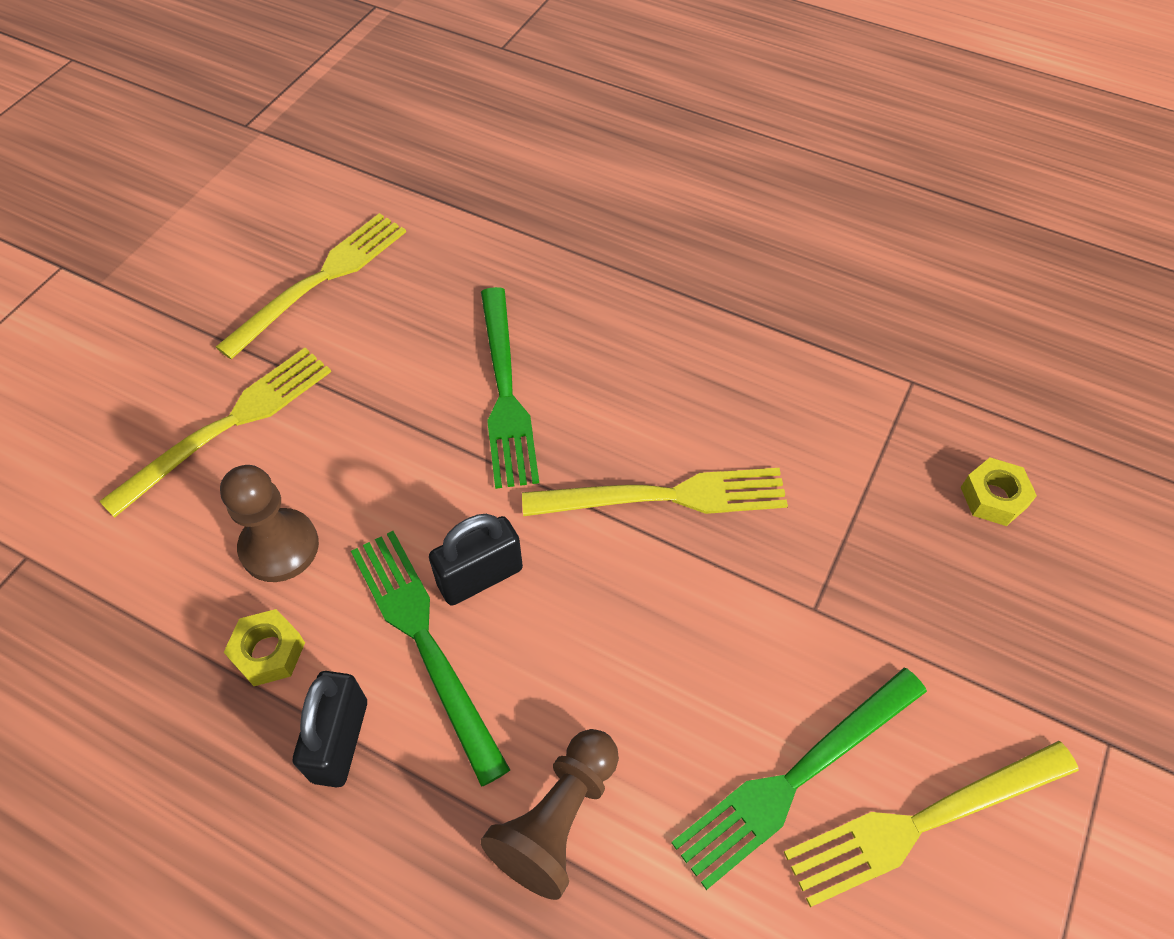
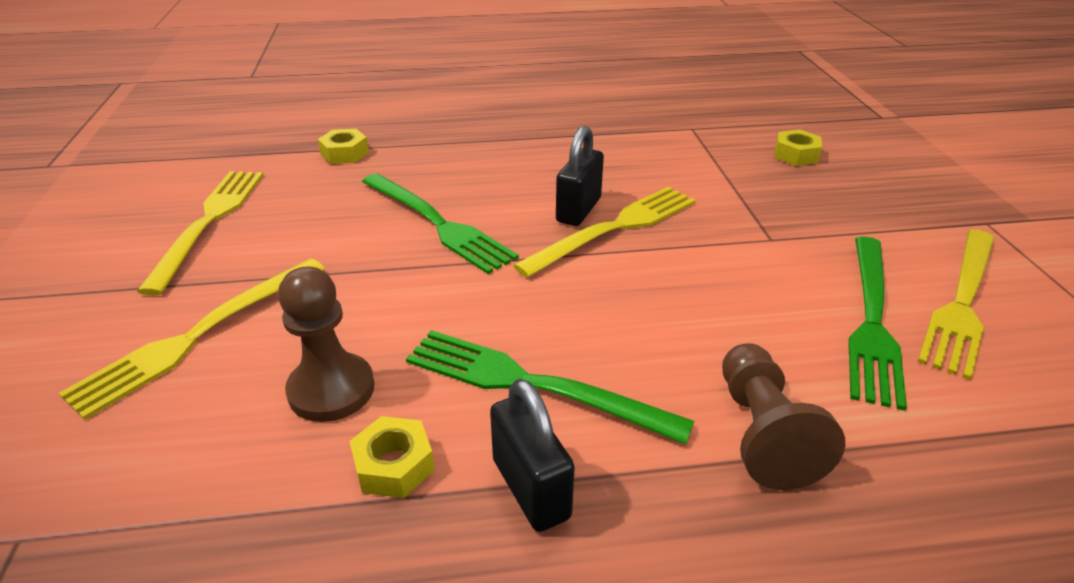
camera: 35 degrees left, 20 degrees down
(228, 425) = (198, 336): yellow fork -> yellow fork turned 150 degrees counterclockwise
(480, 577) = (533, 325): black padlock -> black padlock (578, 210)
(500, 234) = (345, 153): none -> yellow nut

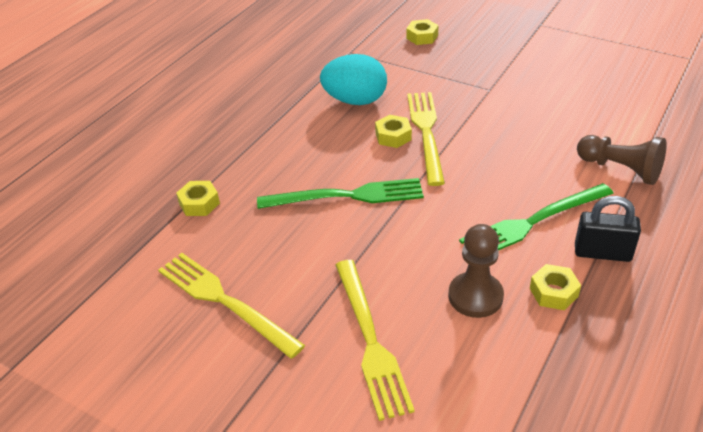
camera: 50 degrees left, 5 degrees up
(578, 210) = (393, 136): black padlock -> yellow nut
(610, 164) = (355, 100): none -> turquoise egg
(871, 320) = (577, 99): green fork -> none
(961, 302) = (587, 69): yellow fork -> none

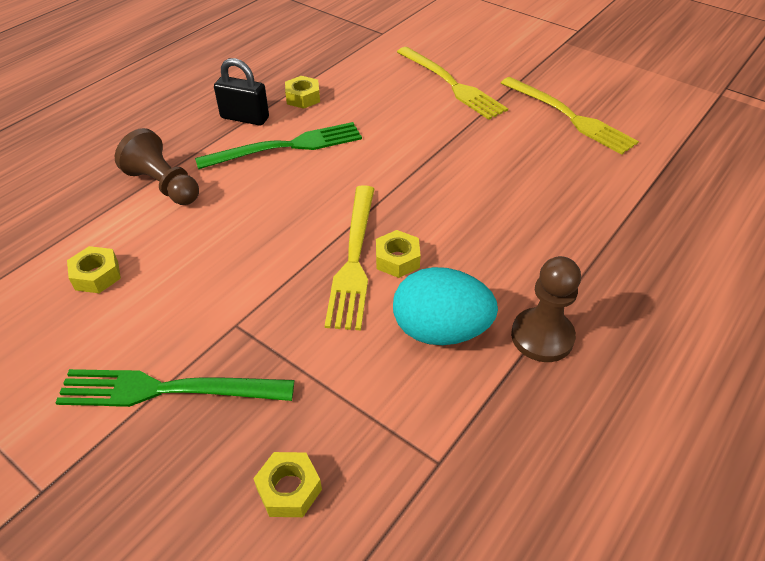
camera: 175 degrees left, 5 degrees up
(199, 203) = (624, 201): yellow nut -> yellow nut (97, 275)
(347, 196) = (462, 190): green fork -> green fork (167, 389)
(370, 340) = (451, 84): yellow fork -> yellow fork turned 150 degrees clockwise
(475, 296) = (364, 101): brown pawn -> brown pawn (542, 336)

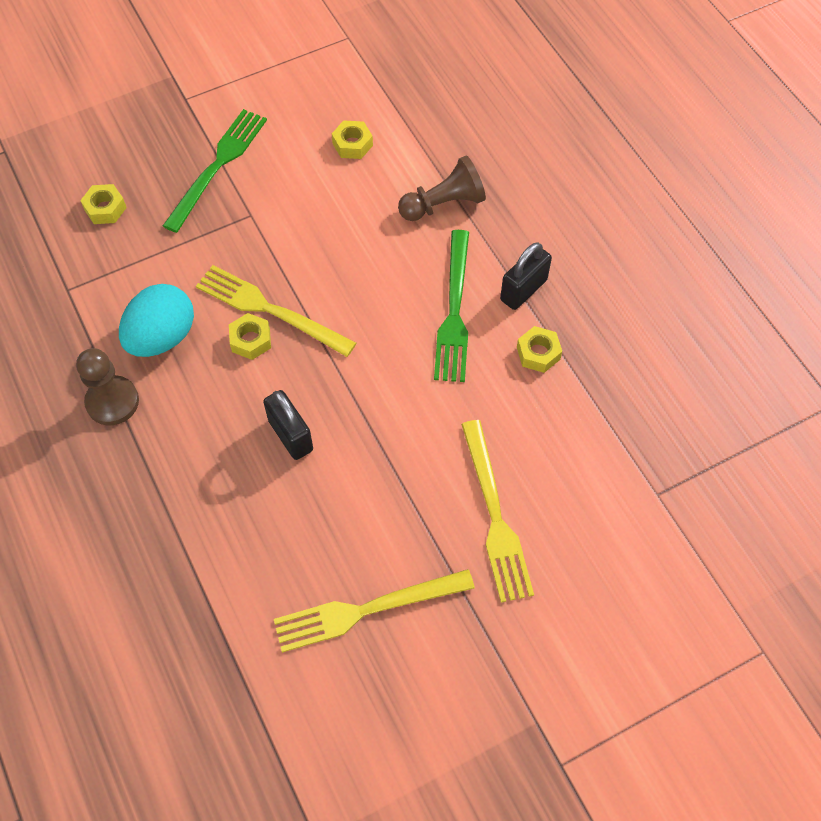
camera: 115 degrees right, 15 degrees up
(451, 84) = (495, 516): yellow fork -> yellow fork turned 90 degrees counterclockwise
(473, 198) = (290, 435): none -> black padlock

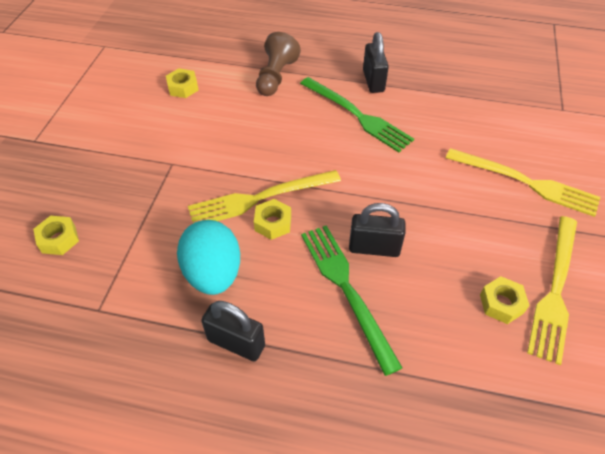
camera: 50 degrees left, 10 degrees down
(112, 402) = (236, 343): brown pawn -> black padlock
(218, 166) = (111, 156): green fork -> green fork (346, 289)
(538, 353) = (423, 100): yellow nut -> yellow nut (501, 303)

